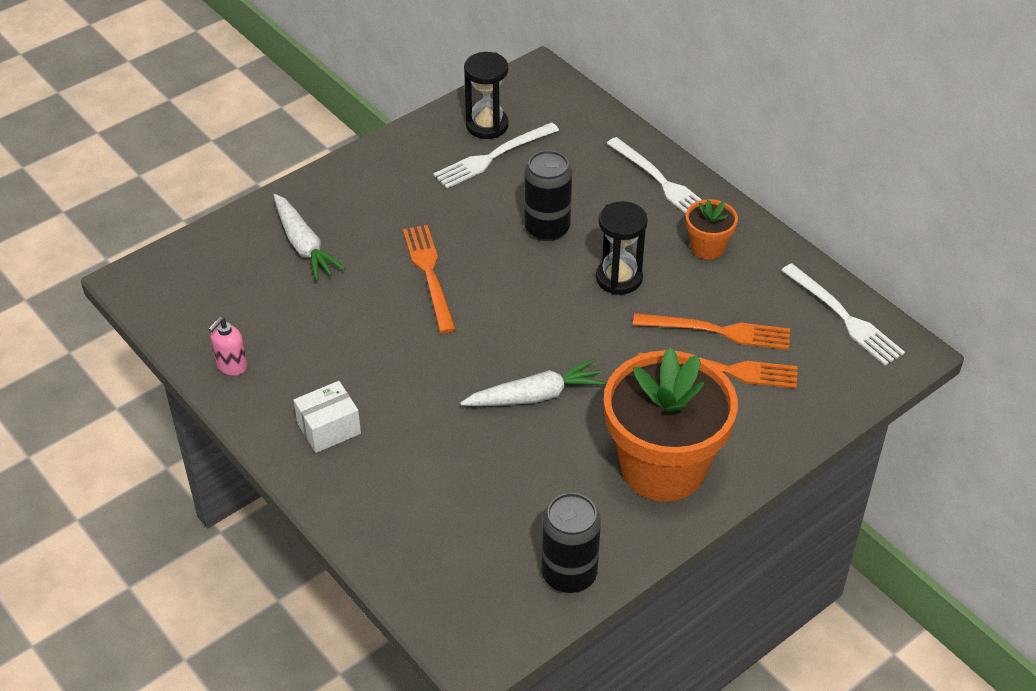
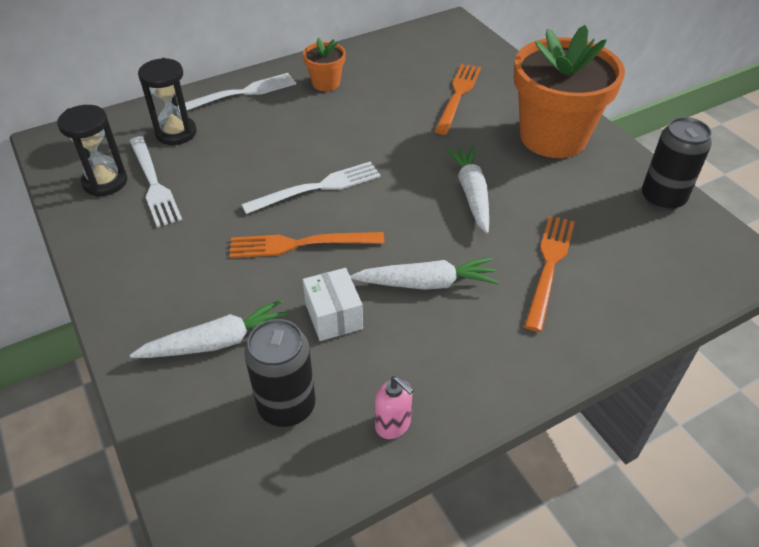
camera: 80 degrees left, 0 degrees up
(329, 428) = (497, 340): white box -> white box (333, 316)
(393, 371) = (426, 283): none -> white carrot
(547, 228) = (268, 162): black can -> black can (287, 406)
(619, 278) = (345, 130): black hourglass -> black hourglass (176, 133)
(718, 331) = (418, 92): orange fork -> orange fork (549, 266)
(844, 317) = (417, 39): white fork -> white fork (318, 188)

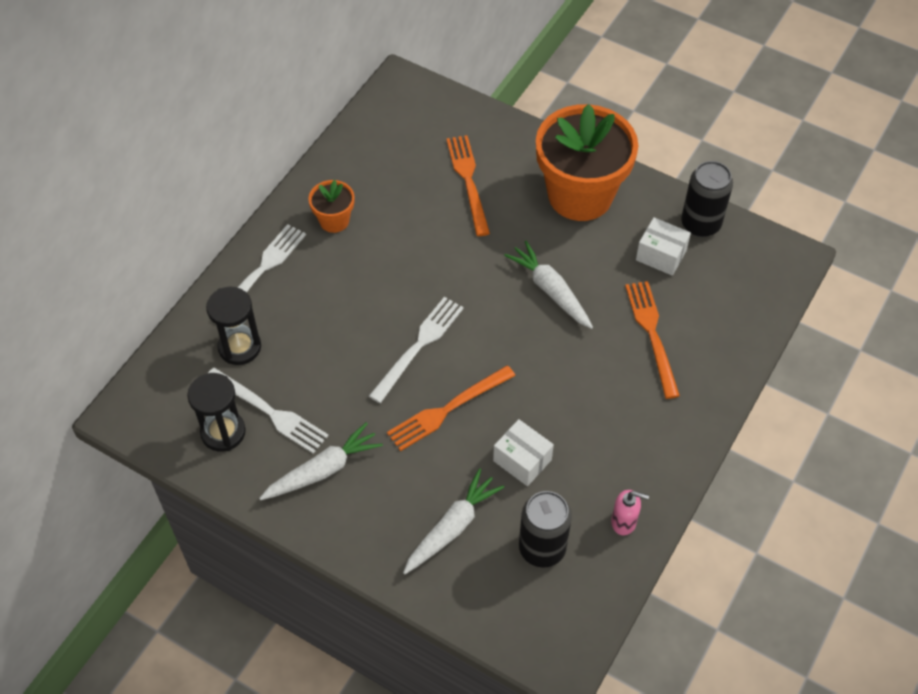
camera: 30 degrees left, 10 degrees up
(426, 283) = (571, 396): white carrot -> white carrot (323, 470)
(603, 207) = (661, 255): none -> white box

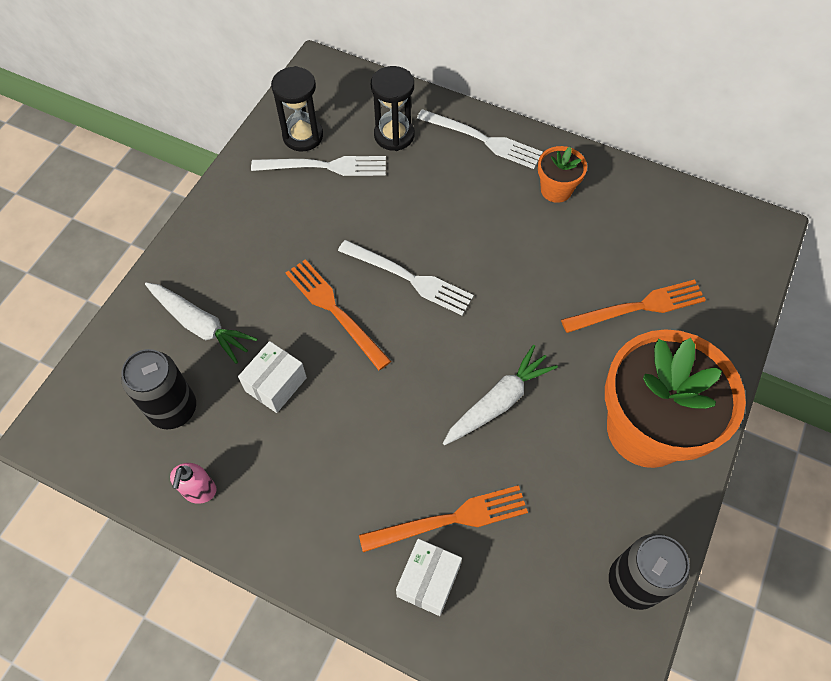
camera: 85 degrees right, 5 degrees up
(269, 412) = (325, 166): white fork -> white fork turned 120 degrees counterclockwise
(323, 470) = (264, 214): white carrot -> none
(661, 255) = (572, 529): white box -> white box (428, 581)

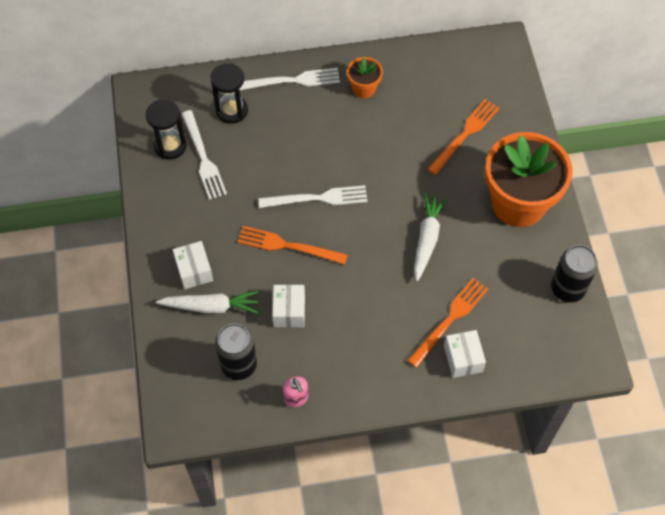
camera: 35 degrees left, 0 degrees up
(217, 276) = (194, 270): none -> white box
(325, 166) = (203, 158): white fork -> white fork turned 105 degrees clockwise

